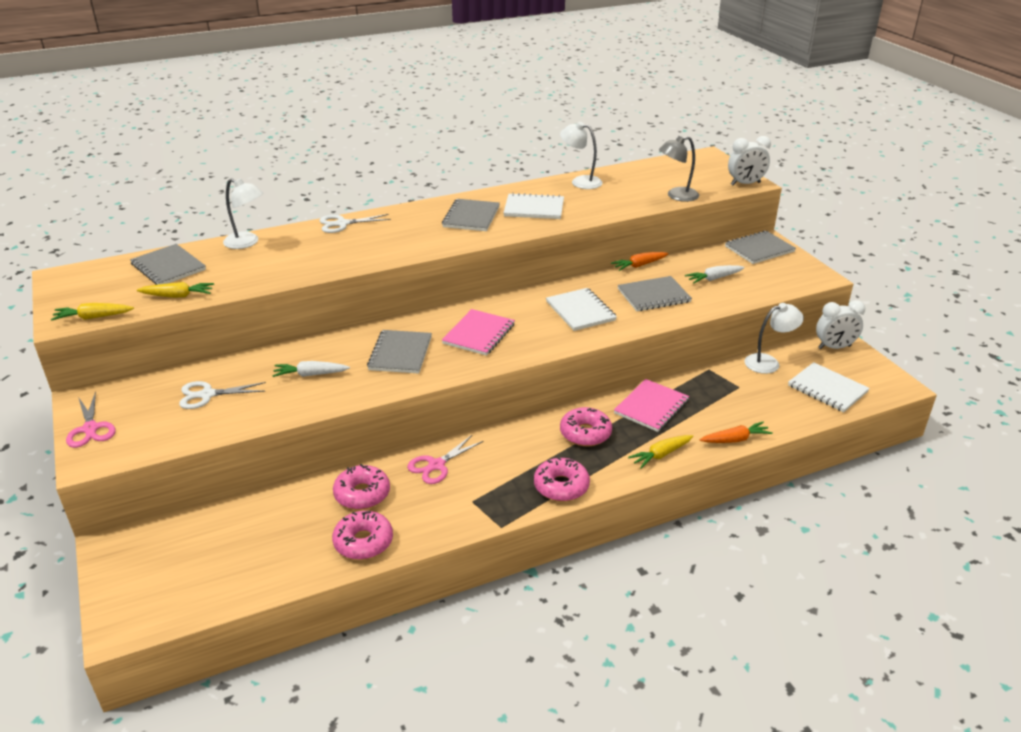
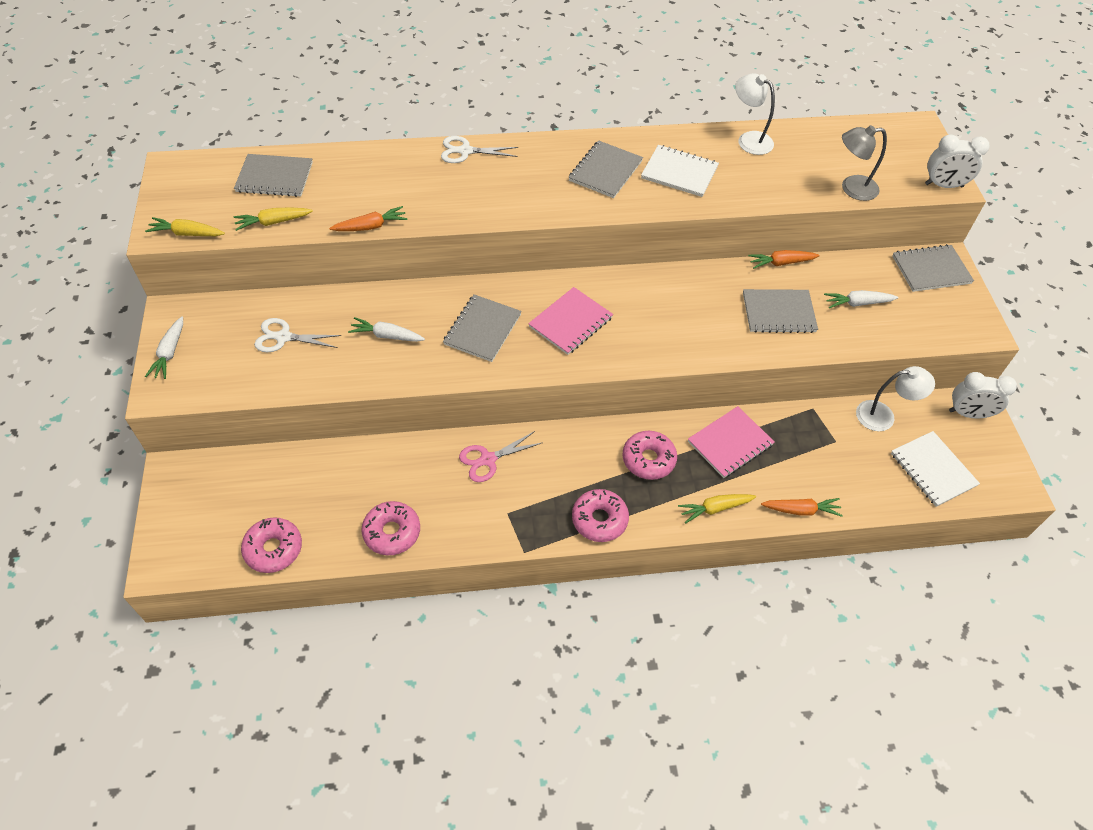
camera: 15 degrees right, 20 degrees up
(90, 429) = (169, 353): pink scissors -> white carrot
(168, 267) = (274, 177): grey notebook -> grey notebook turned 60 degrees counterclockwise
(178, 296) = (273, 222): yellow carrot -> yellow carrot turned 150 degrees clockwise
(247, 243) = (360, 158): white lamp -> none
(275, 283) = (371, 226): none -> orange carrot
(362, 494) = (408, 475): pink donut -> pink donut (273, 549)
(580, 311) = (689, 316): white notebook -> none

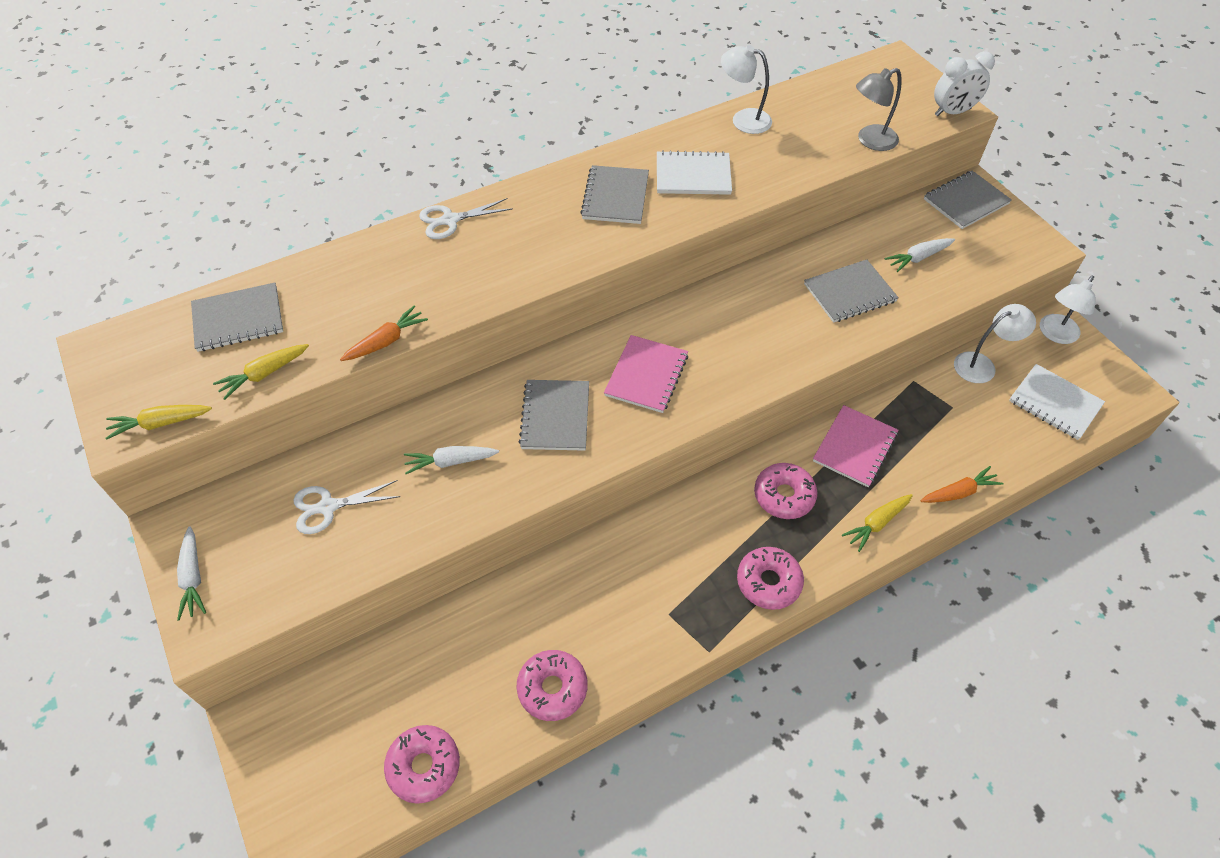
camera: 20 degrees left, 0 degrees up
(488, 459) = (616, 560): pink scissors -> none
(780, 263) = (823, 240): orange carrot -> none
(968, 413) = (1055, 334): white clock -> white lamp

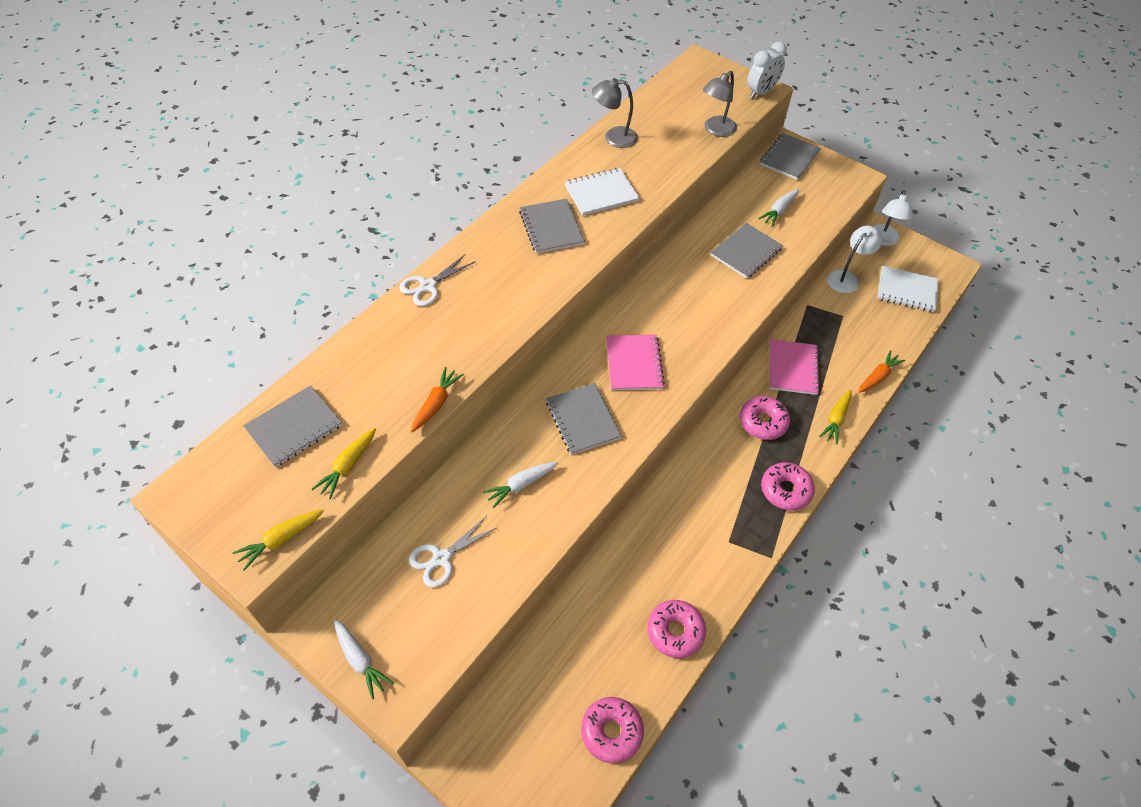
camera: 25 degrees left, 0 degrees up
(743, 119) = (613, 137): white lamp -> grey lamp

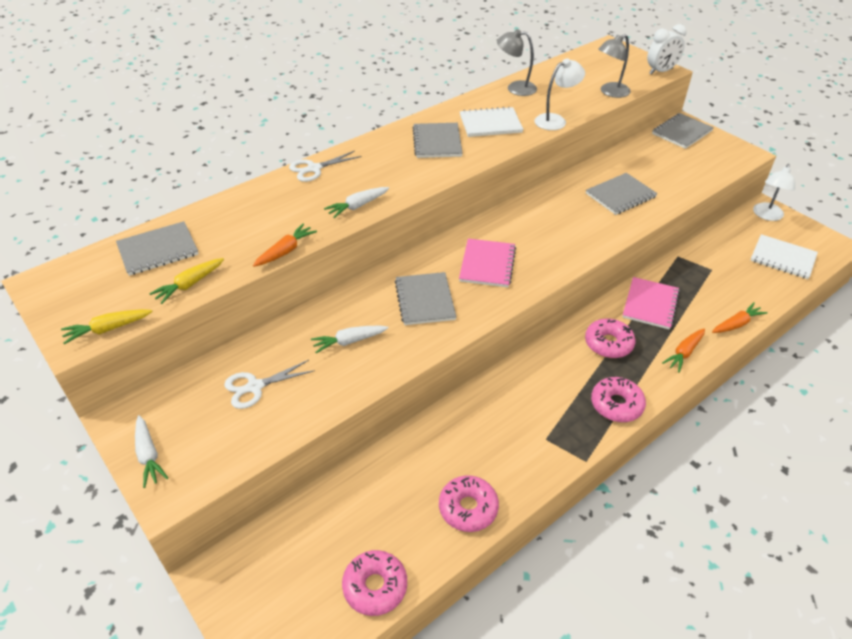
camera: 15 degrees right, 10 degrees down
(779, 211) = (661, 169): white carrot -> white carrot (357, 206)
(836, 419) = (684, 353): yellow carrot -> orange carrot
(846, 278) = (722, 240): white lamp -> white lamp (555, 120)

